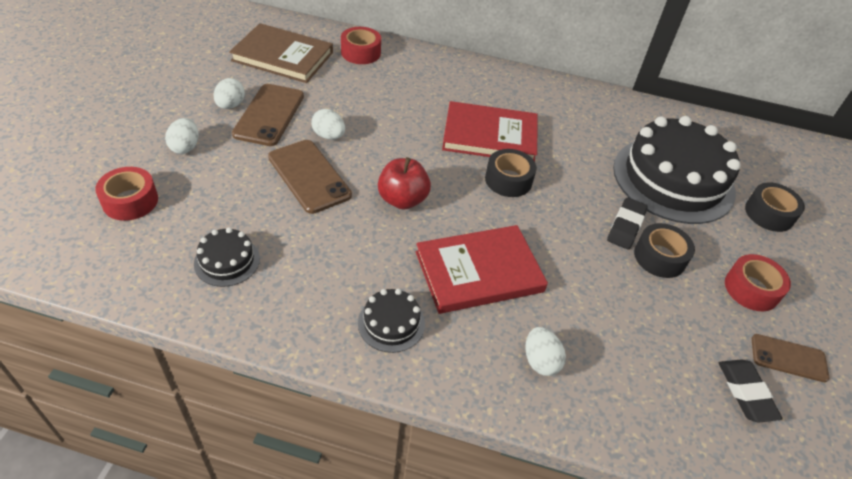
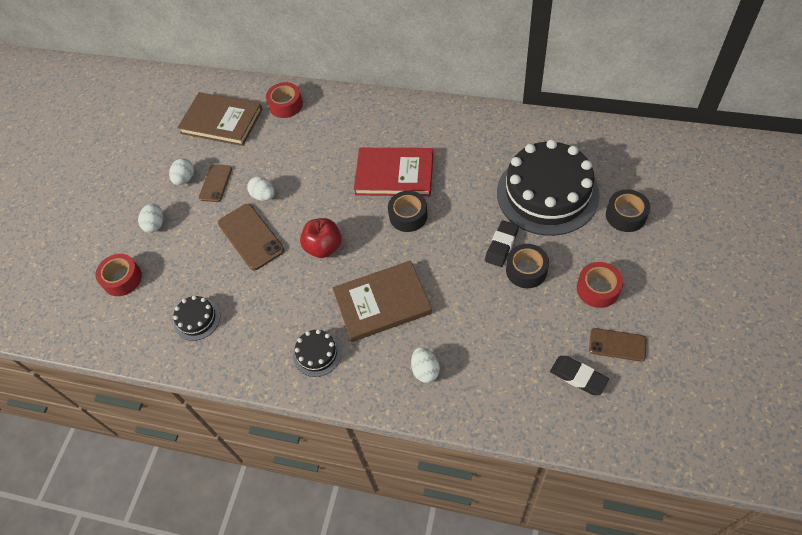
camera: 10 degrees right, 10 degrees up
(269, 115) = (215, 183): brown phone -> brown phone, size x0.63
(479, 272) = (382, 303): red book -> brown book
(745, 393) = (578, 377): black eraser -> black eraser turned 45 degrees counterclockwise

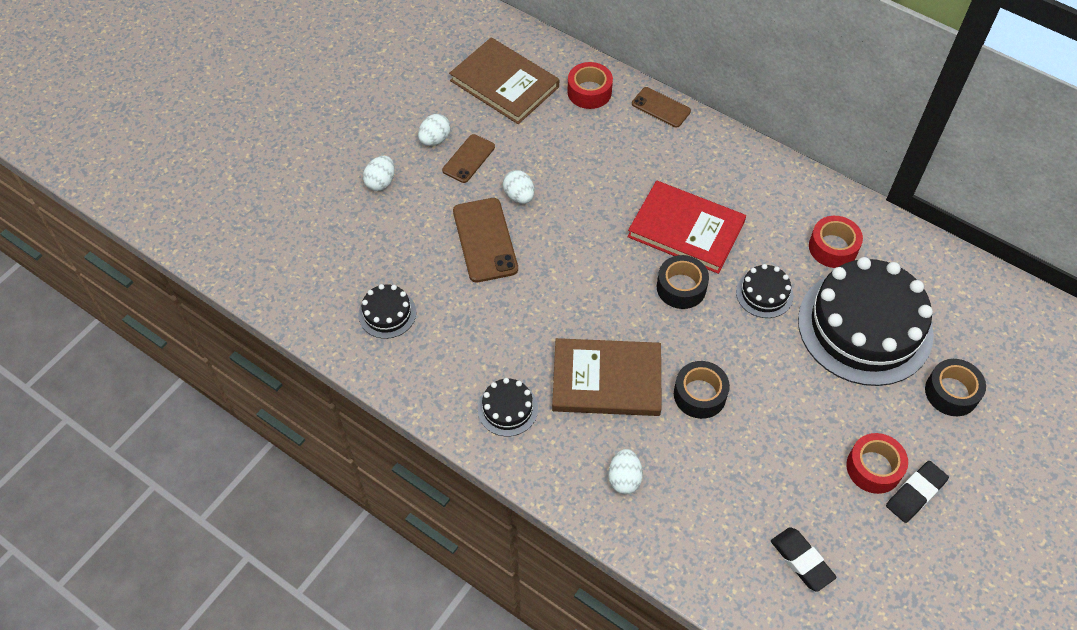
camera: 15 degrees right, 0 degrees up
(122, 279) = (321, 233): red tape -> red tape (833, 247)
(323, 247) = (565, 286): red apple -> none
(468, 197) = (764, 293): none -> black cake
(501, 245) = (779, 368): black eraser -> black eraser (915, 494)
(526, 270) = (796, 410): black tape -> black tape (699, 395)
(617, 345) = (866, 543): brown phone -> brown phone (661, 107)

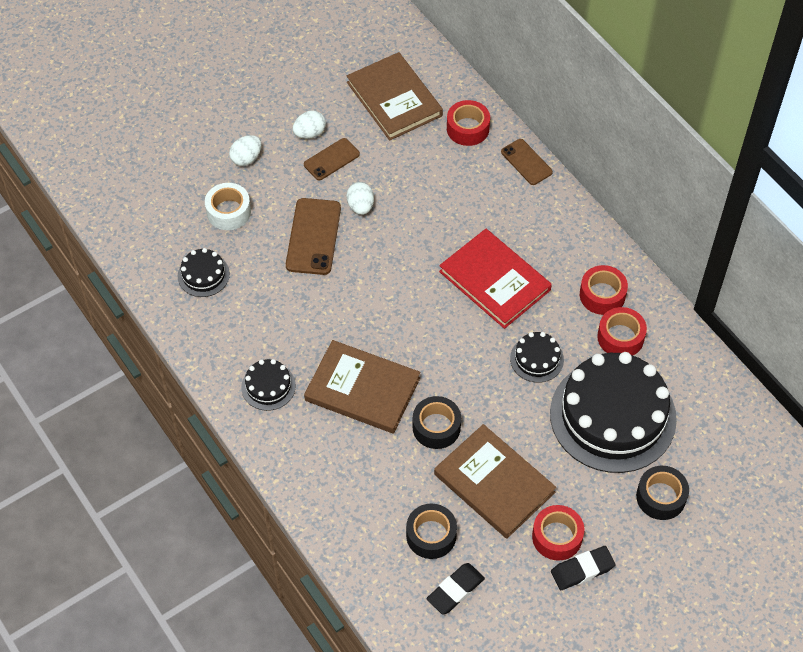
camera: 20 degrees right, 0 degrees up
(385, 241) = (228, 212): none -> white tape
(624, 479) = (339, 475): white egg -> none
(681, 287) = (465, 331): black tape -> black tape (431, 535)
(785, 433) = (494, 483): none -> brown book
(795, 212) = (602, 295): none -> red tape
(801, 561) = (455, 590): black eraser -> black eraser turned 60 degrees clockwise

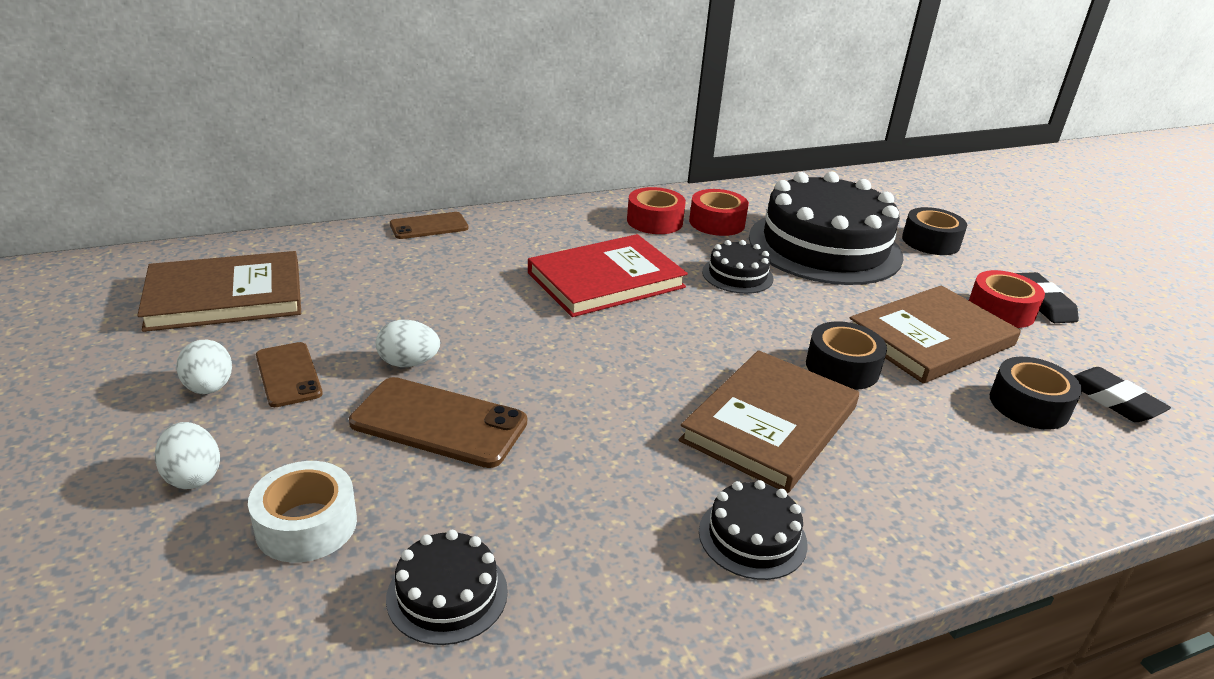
camera: 80 degrees left, 25 degrees down
(467, 128) = (338, 252): red tape -> none

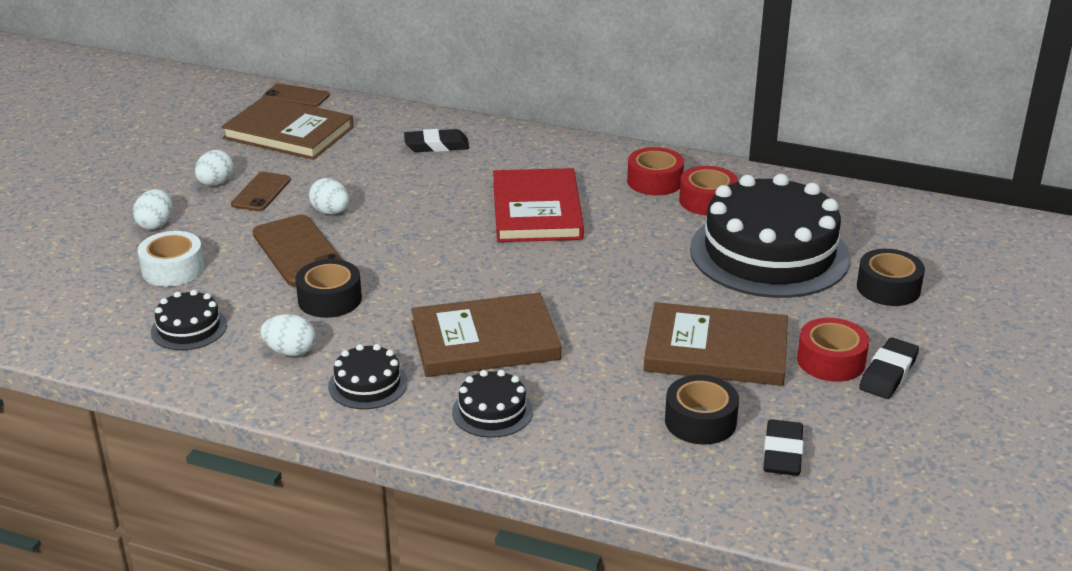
camera: 45 degrees right, 0 degrees up
(417, 255) = (436, 145): none -> black eraser
(429, 226) = (475, 127): brown phone -> brown phone (296, 96)
(606, 280) = (537, 210): red book -> red book turned 75 degrees clockwise
(615, 549) = (290, 351): none -> white egg
(737, 275) = (645, 245): black cake -> black cake (492, 411)
(842, 367) = (602, 335): black tape -> black tape (330, 299)

